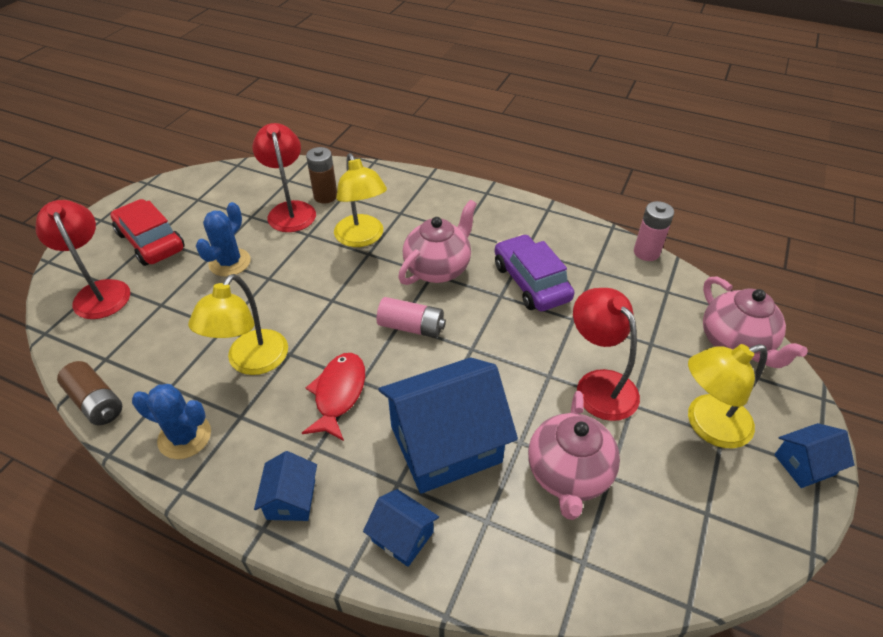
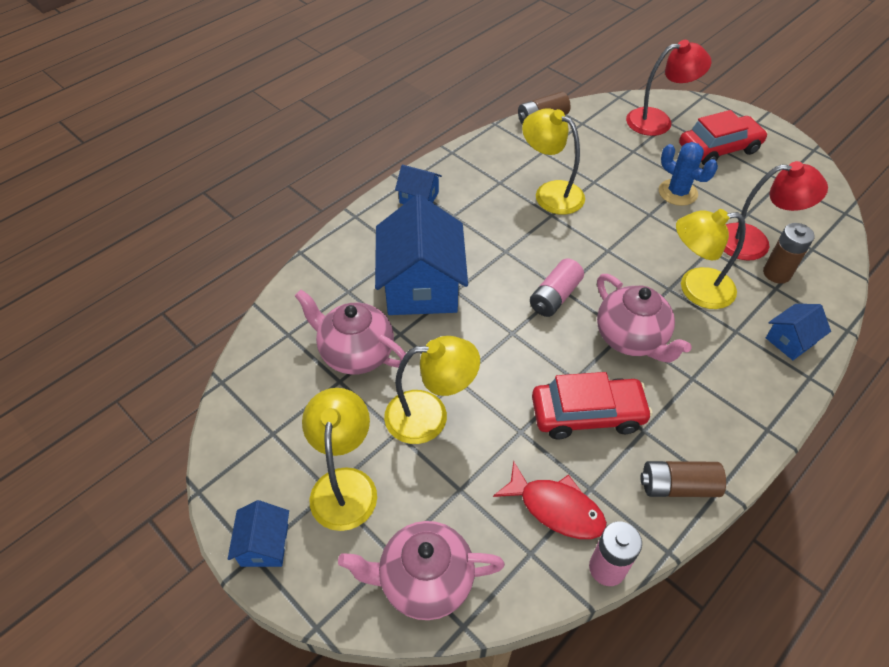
camera: 110 degrees right, 5 degrees up
(185, 437) = (494, 155): blue cactus -> none
(338, 394) = (497, 235): red fish -> red fish (556, 508)
(402, 536) = (362, 244): blue house -> blue house (790, 340)
(531, 282) = (587, 414): purple car -> red car
(561, 228) = (678, 486): none -> brown battery
(599, 384) = (430, 415): red lamp -> yellow lamp

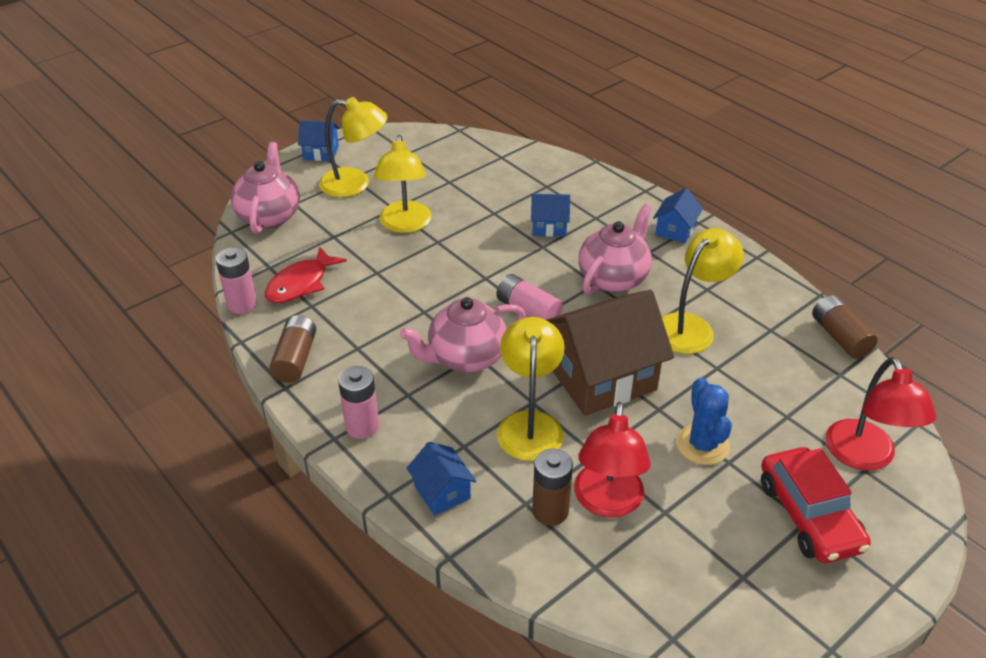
camera: 95 degrees right, 10 degrees down
(355, 353) = (476, 189): pink teapot -> pink teapot (613, 278)
(421, 286) = (549, 226): blue house -> blue house, size x0.47
(587, 414) = (384, 314): red car -> none
(626, 246) = (601, 377): none -> brown house
(677, 192) = (702, 445): blue cactus -> blue cactus turned 60 degrees counterclockwise
(745, 408) = (362, 426): none -> pink battery

